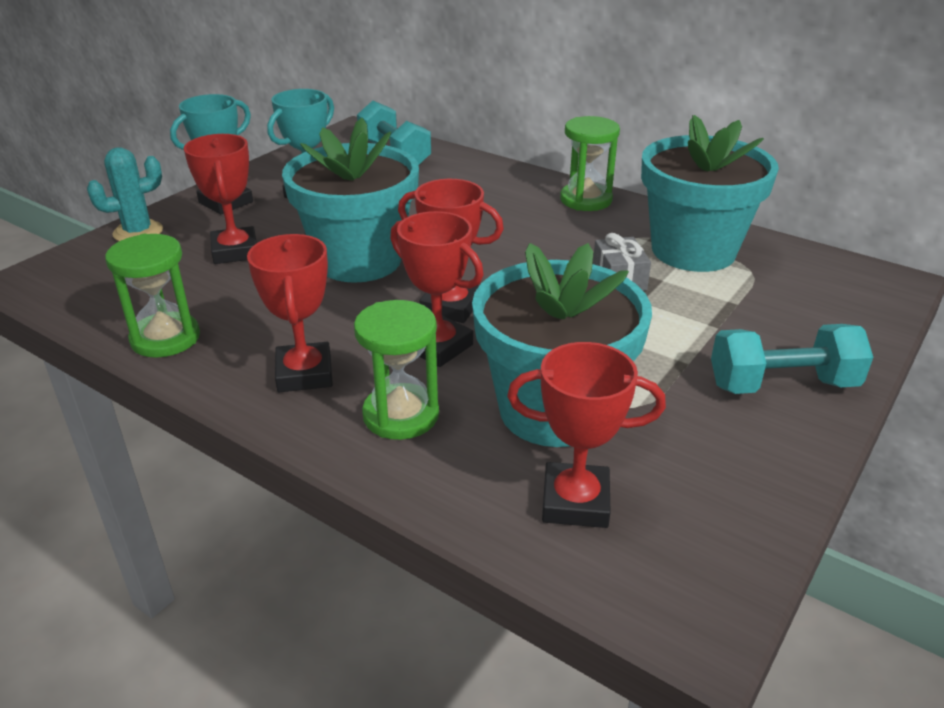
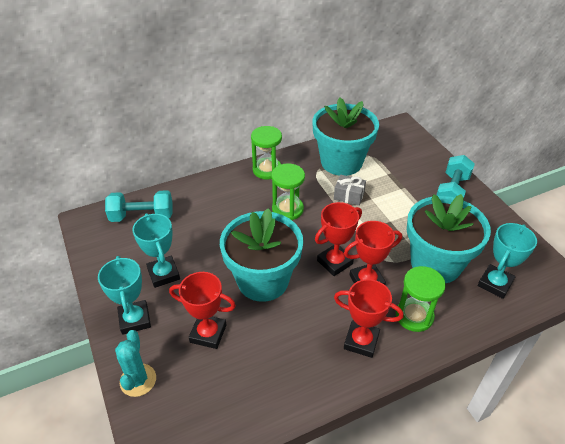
camera: 60 degrees left, 10 degrees up
(165, 338) = (289, 396): green hourglass -> green hourglass (287, 209)
(575, 502) = (495, 284): red trophy -> turquoise trophy

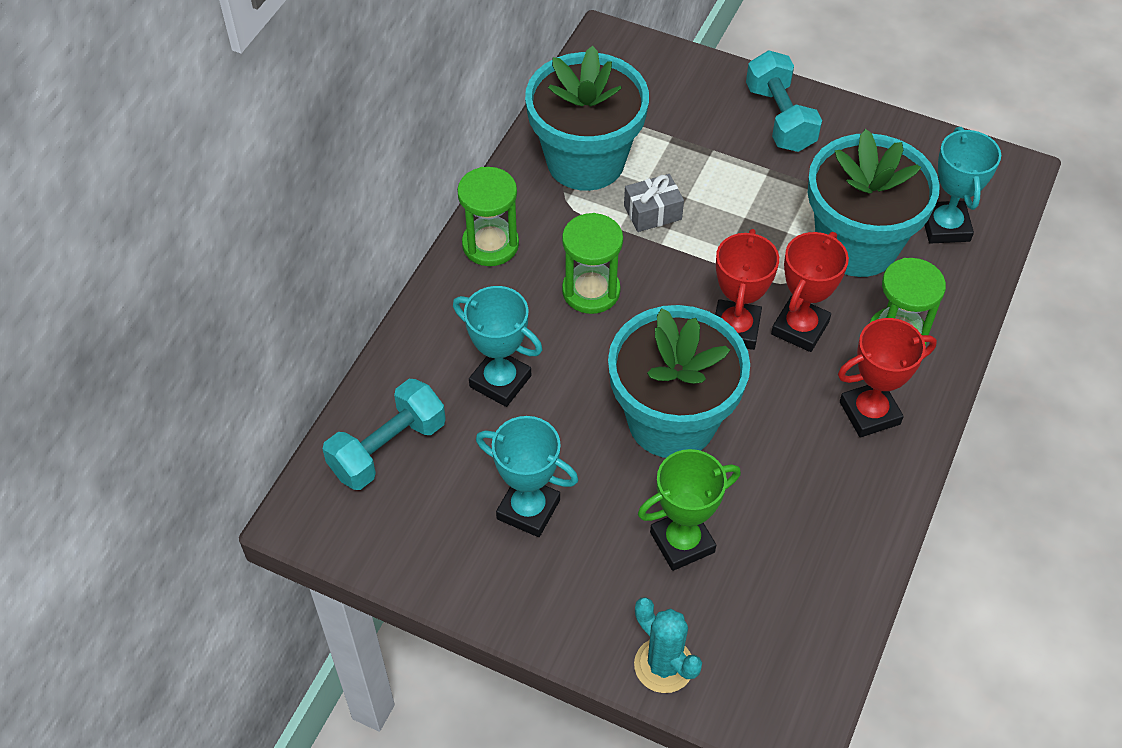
camera: 40 degrees left, 10 degrees up
(134, 319) = (565, 598): turquoise trophy -> turquoise trophy (500, 381)
(208, 333) = (682, 542): red trophy -> green trophy

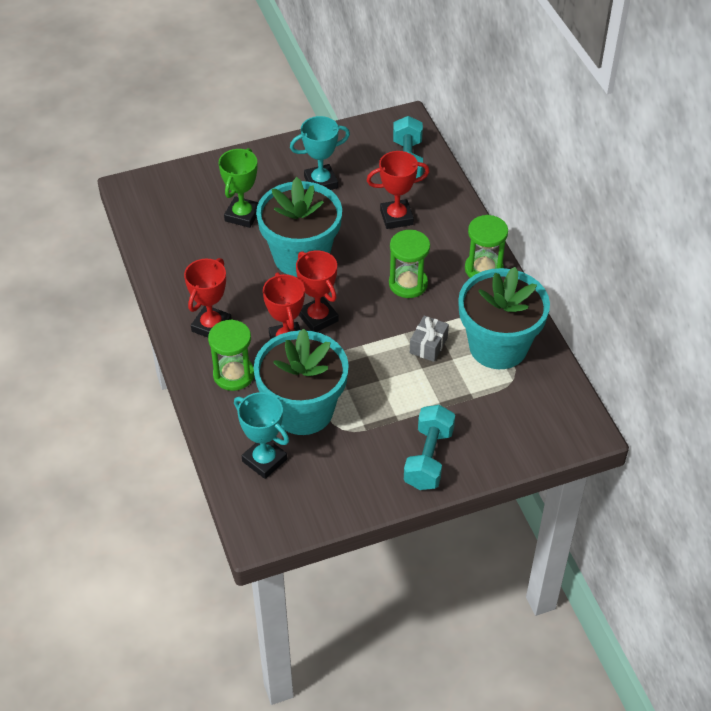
camera: 135 degrees right, 5 degrees down
(500, 381) = (396, 217): turquoise trophy -> red trophy
(663, 665) = (203, 172): turquoise cactus -> none
(779, 118) = (428, 458): turquoise dumbbell -> turquoise dumbbell turned 75 degrees clockwise

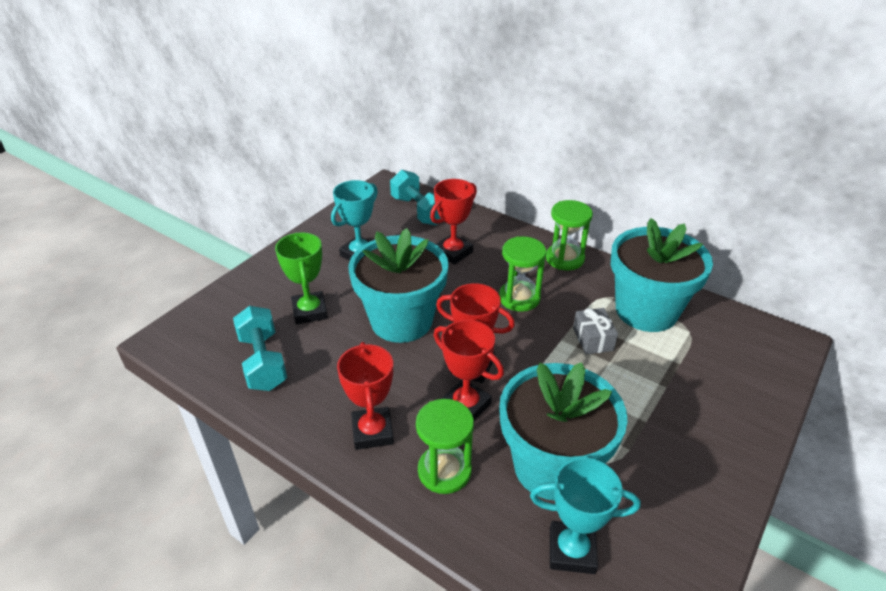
camera: 35 degrees left, 10 degrees down
(428, 458) = (713, 442): turquoise dumbbell -> turquoise dumbbell (263, 362)

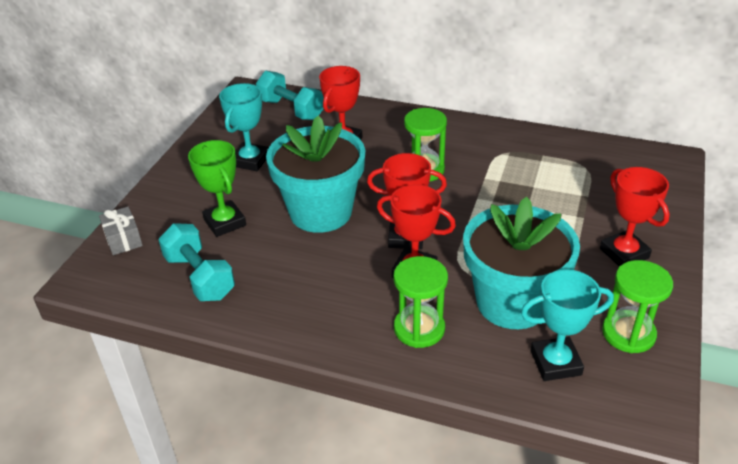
camera: 15 degrees left, 0 degrees up
(372, 432) = (338, 312): red trophy -> red trophy (624, 253)
(564, 259) = (451, 127): green hourglass -> green hourglass (628, 333)
(593, 339) = (505, 191): grey gift -> grey gift (123, 239)
(646, 311) = (542, 158): turquoise flower pot -> none

